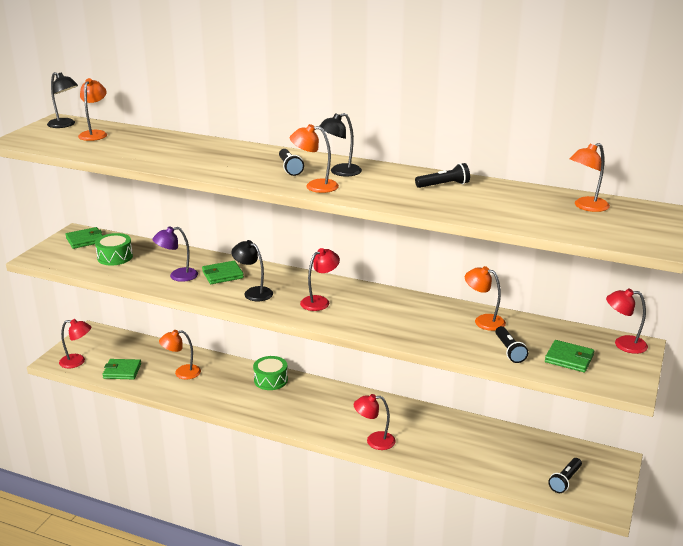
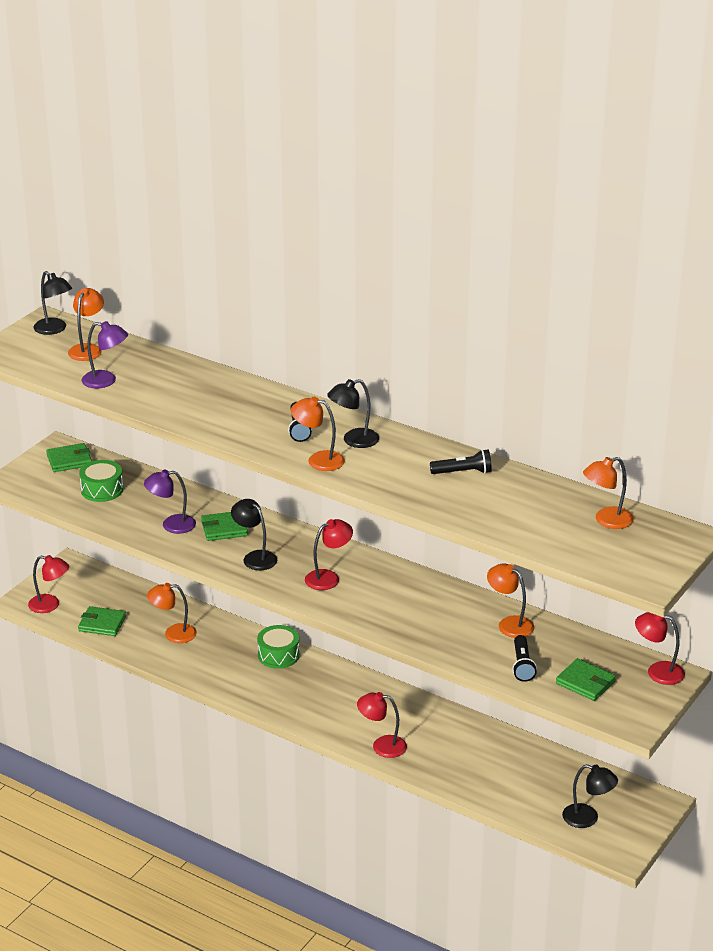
camera: 10 degrees right, 5 degrees up
(114, 151) = (106, 381): none -> purple lamp
(565, 481) = (587, 818): black flashlight -> black lamp

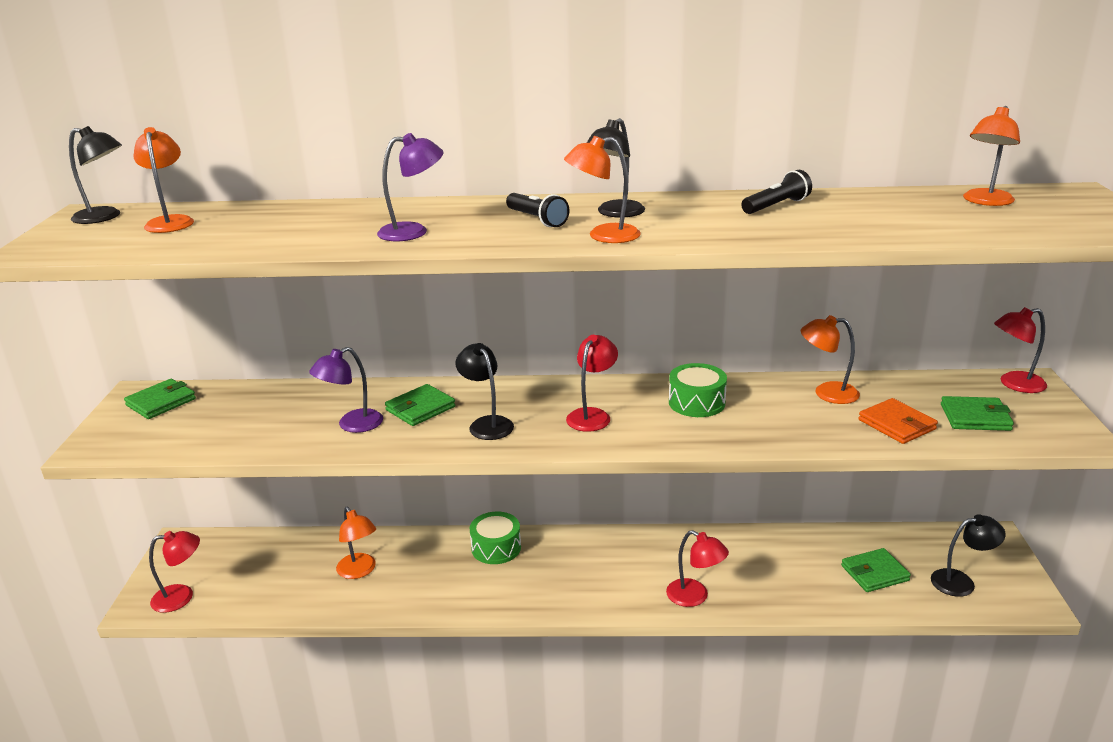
camera: 30 degrees left, 5 degrees down
(102, 490) = (229, 418): green drum -> green drum (696, 402)
(102, 624) = (264, 593): green wallet -> green wallet (874, 573)
(106, 381) = (227, 239): purple lamp -> purple lamp (413, 231)
(173, 634) = (359, 571): orange lamp -> orange lamp turned 90 degrees counterclockwise
(255, 557) = (487, 424): black lamp -> black lamp turned 45 degrees clockwise
(382, 746) = (695, 597): red lamp -> red lamp turned 120 degrees counterclockwise
(522, 665) = (897, 424): black flashlight -> orange wallet

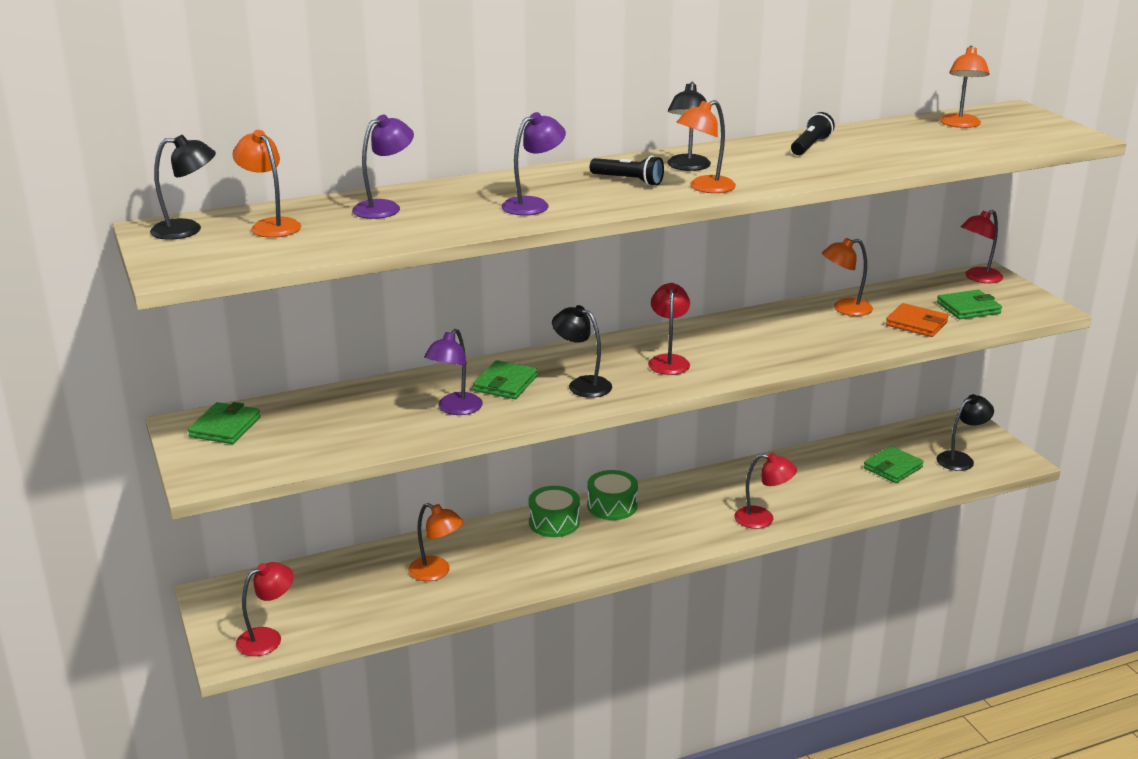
camera: 25 degrees left, 0 degrees up
(284, 218) = (385, 207): none -> purple lamp
(696, 402) = (747, 335): green drum -> green drum (612, 506)

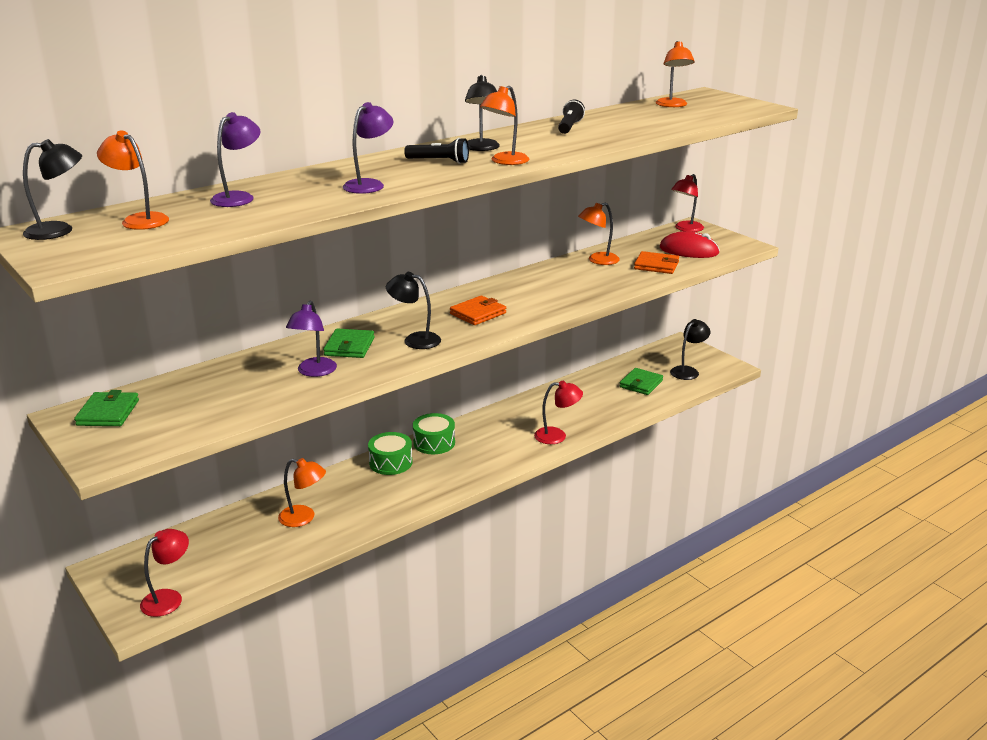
camera: 15 degrees left, 0 degrees up
(668, 361) = (478, 313): red lamp -> orange wallet
(968, 308) = (689, 250): green wallet -> red mouse

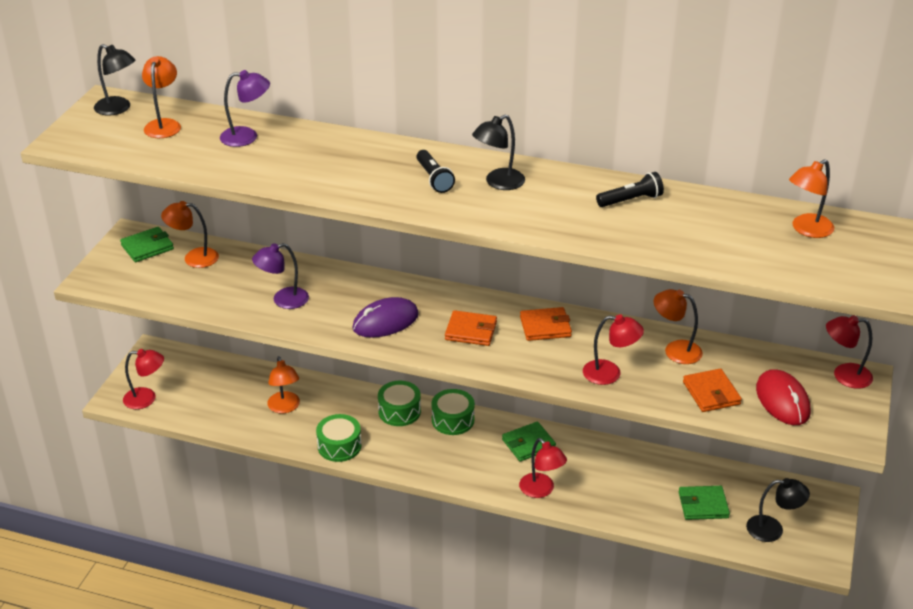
camera: 55 degrees right, 10 degrees up
(349, 346) = (340, 295): green wallet -> green wallet (528, 444)
(369, 185) = (335, 175): purple lamp -> none
(392, 507) = (339, 446): none -> green drum
(415, 340) = (385, 321): black lamp -> purple mouse
(505, 161) = (472, 210): orange lamp -> orange lamp (194, 258)
(512, 288) = (545, 327): none -> orange wallet
(595, 286) = (610, 374): none -> red lamp

